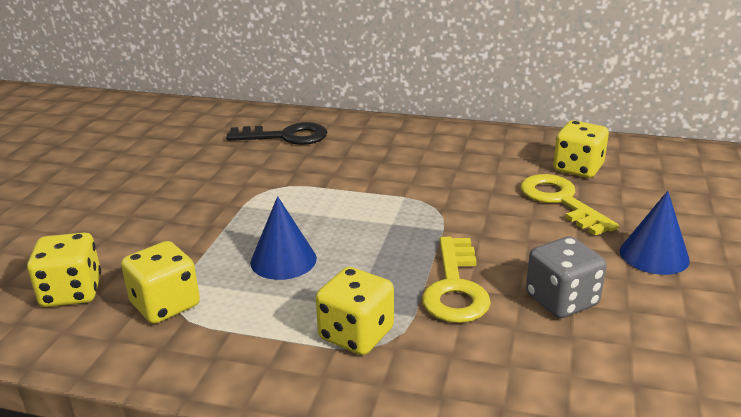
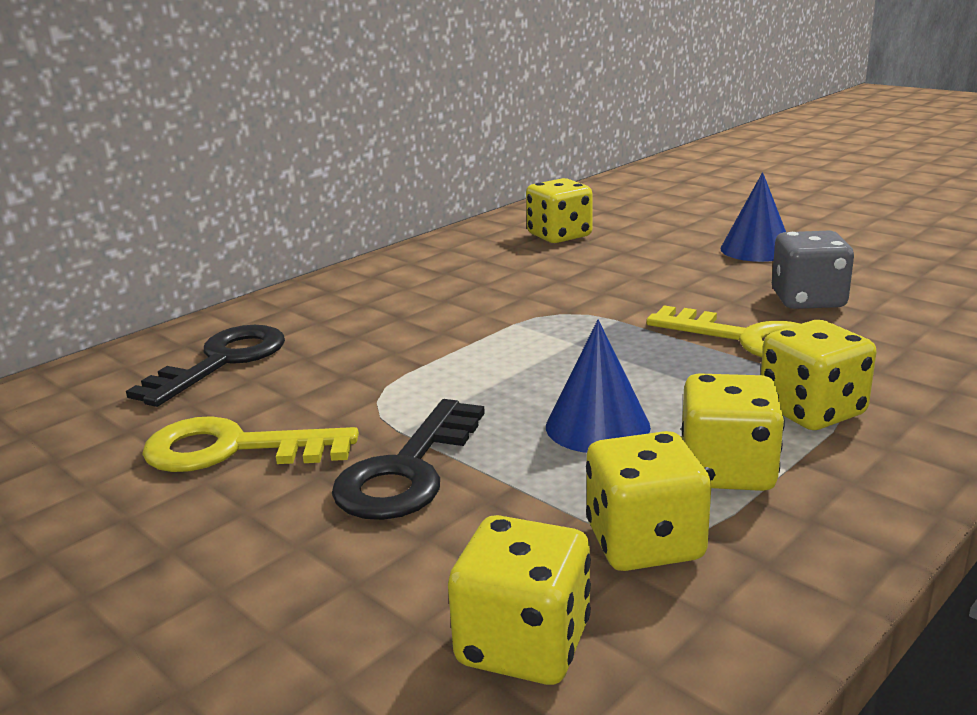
camera: 60 degrees left, 5 degrees down
(204, 220) = (408, 470): none -> black key
(254, 316) = (727, 471): none -> yellow dice
(561, 201) = (618, 257): yellow key -> yellow key (233, 449)

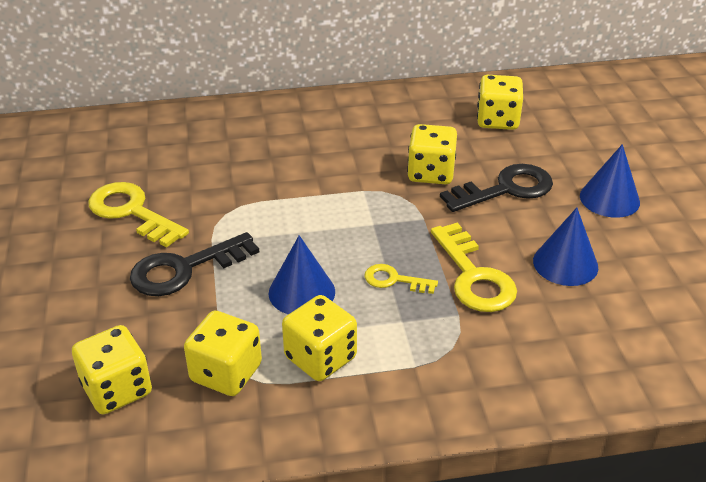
camera: 35 degrees right, 15 degrees up
(222, 361) = (189, 144): black key -> black key (505, 189)
(679, 374) = (394, 280): none -> yellow key
(808, 300) = (565, 264): grey dice -> blue cone
(811, 411) = (423, 347): yellow dice -> yellow dice (431, 173)

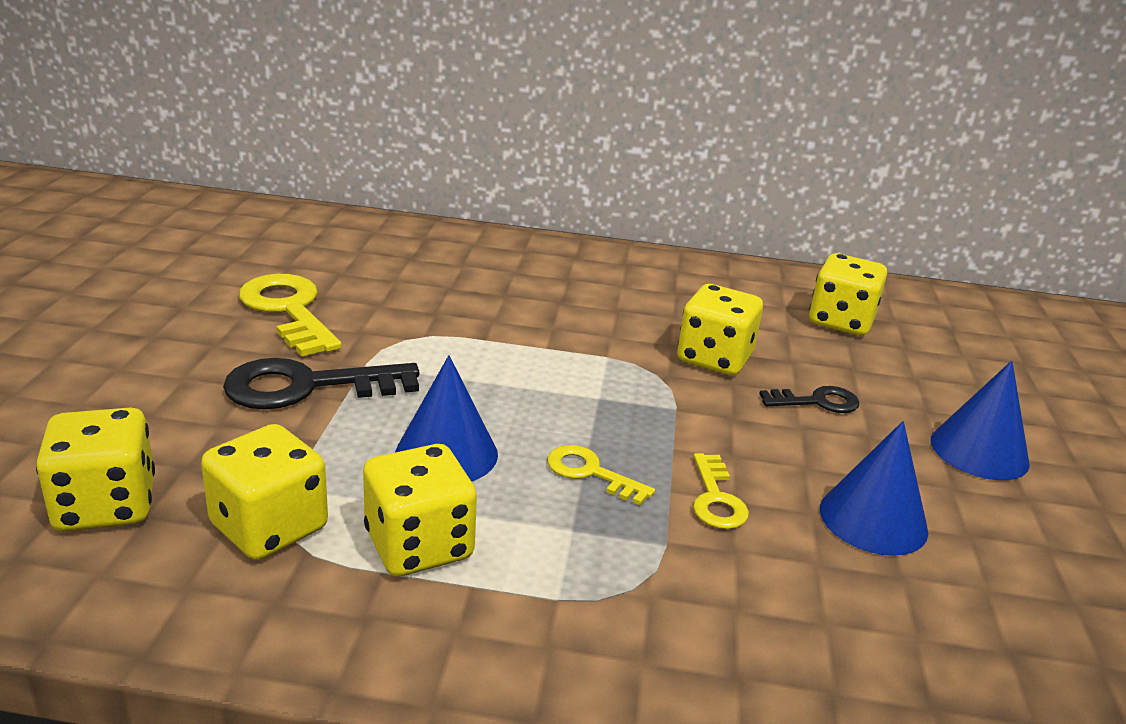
camera: 15 degrees right, 10 degrees down
(474, 276) = (716, 499): yellow key -> yellow key, size x0.55
(505, 189) = (817, 402): black key -> black key, size x0.55

